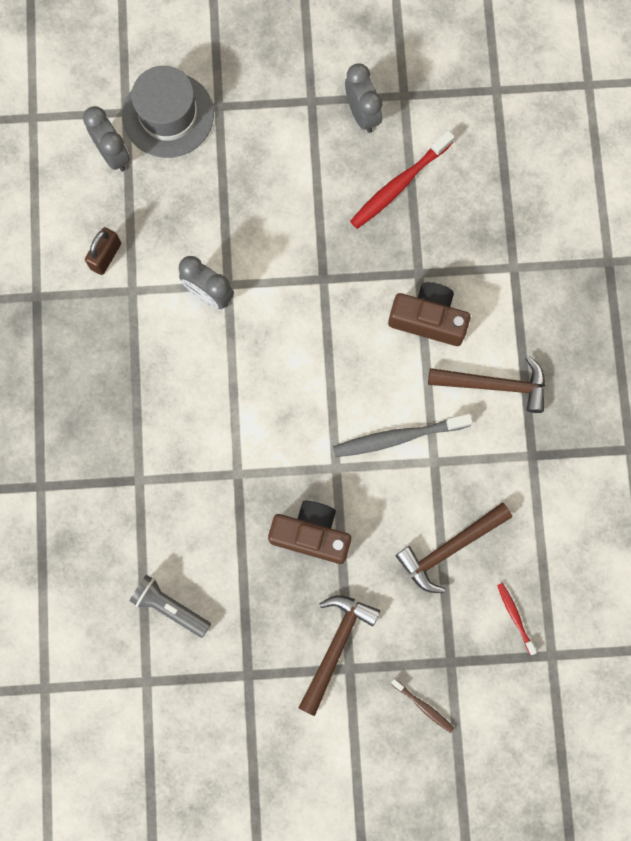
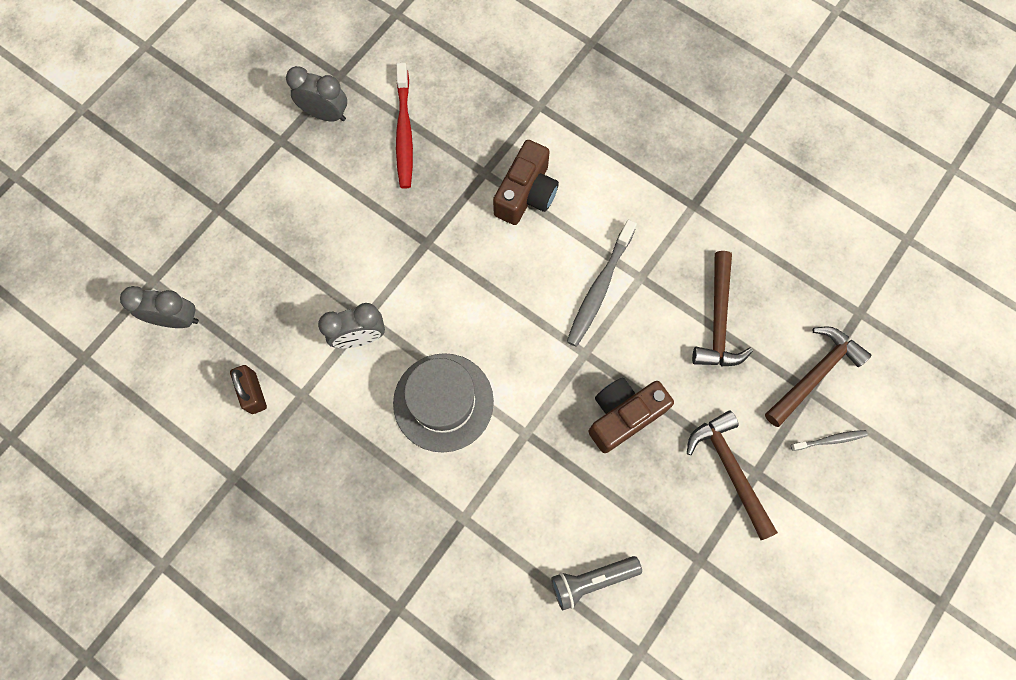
camera: 50 degrees left, 5 degrees down
(168, 115) = (187, 251): grey hat -> grey hat (443, 402)
(423, 706) = (830, 440): brown toothbrush -> grey toothbrush
(428, 319) = (526, 194): brown camera -> brown camera turned 150 degrees clockwise
(494, 385) = (617, 188): brown hammer -> brown hammer (814, 374)
(515, 616) = (809, 315): red toothbrush -> none

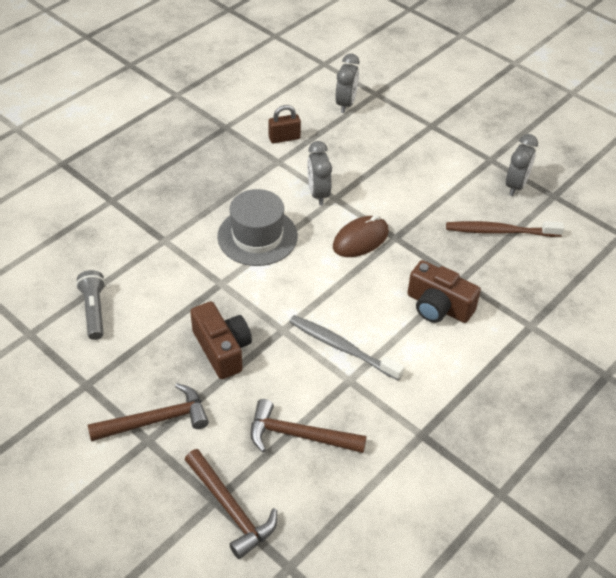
camera: 95 degrees right, 25 degrees down
(404, 132) = (500, 231): red toothbrush -> brown toothbrush
(434, 281) = (360, 239): none -> brown mouse
(830, 440) = (163, 509): grey toothbrush -> none

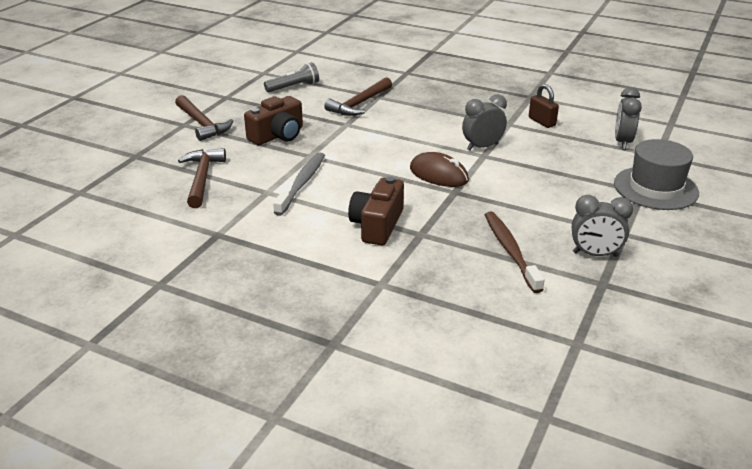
camera: 75 degrees right, 15 degrees down
(231, 509) = (129, 162): brown hammer -> brown hammer (359, 104)
(257, 236) = (408, 129): grey hat -> grey hat (655, 188)
(346, 104) = (622, 142): grey clock -> grey clock turned 105 degrees clockwise

